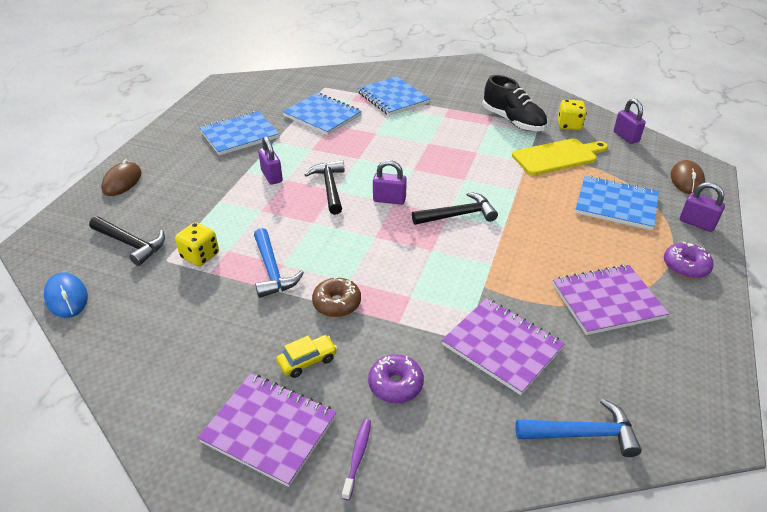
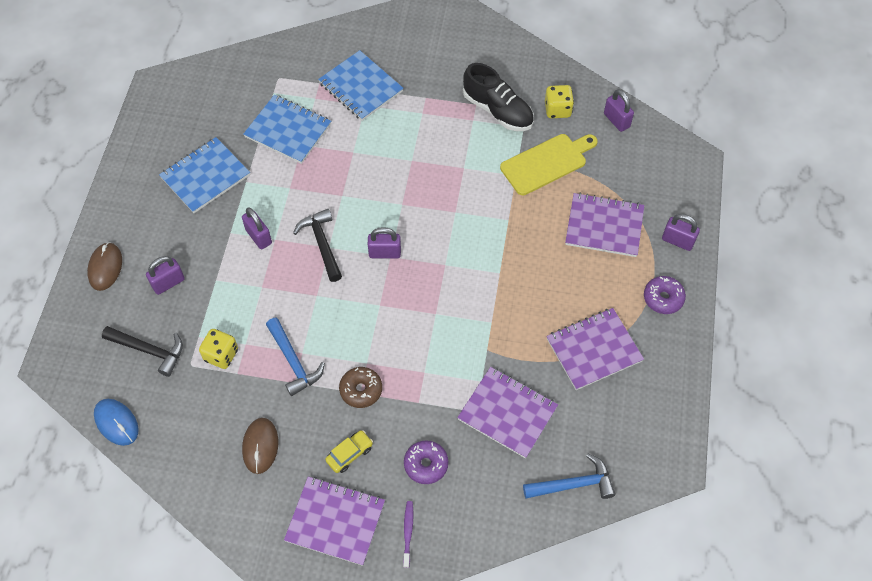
camera: 10 degrees left, 20 degrees up
(174, 198) = (168, 283): none -> purple padlock
(458, 215) = (454, 264): black hammer -> none
(616, 205) = (604, 226): blue notebook -> purple notebook
(686, 180) = (673, 180): brown mouse -> brown mouse (260, 446)

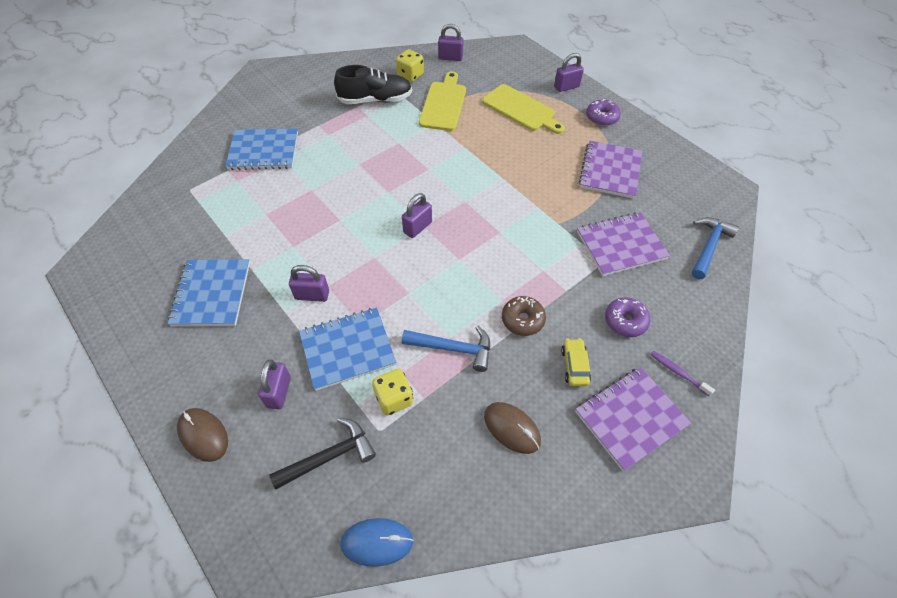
camera: 50 degrees left, 5 degrees down
(288, 131) = (242, 214): blue notebook -> blue notebook (347, 349)
(322, 244) = (367, 259): black hammer -> none
(604, 226) = (521, 109): purple notebook -> yellow cutting board

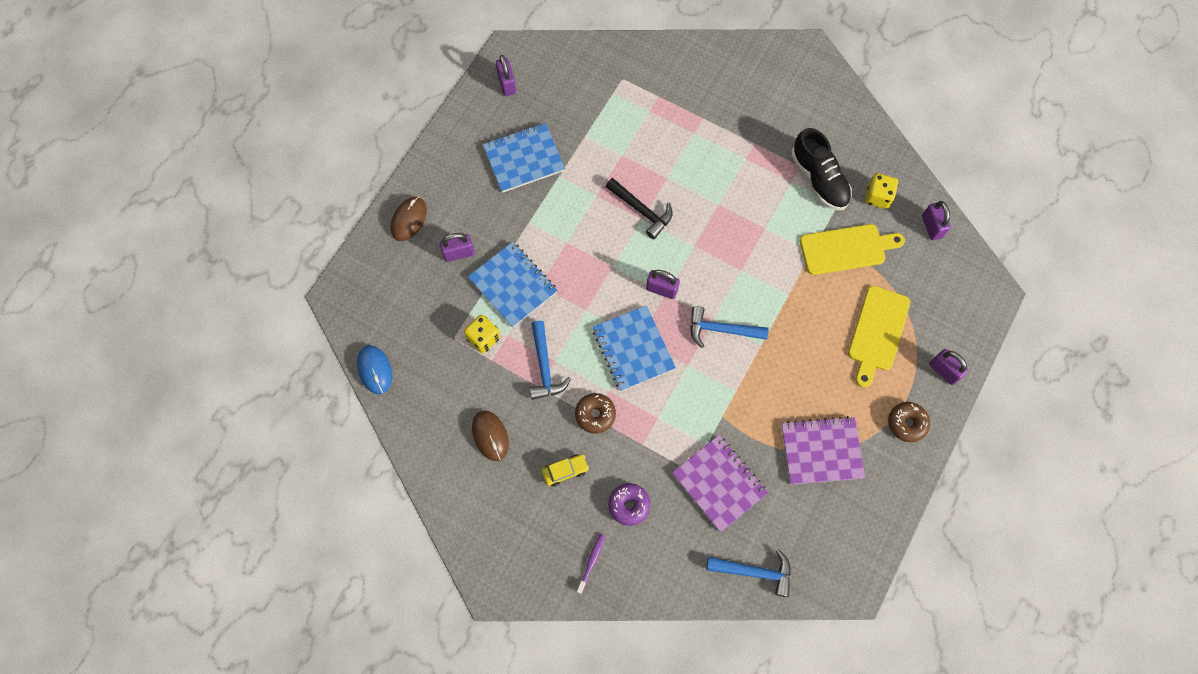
camera: 70 degrees right, 15 degrees up
(263, 151) = (696, 113): blue notebook -> blue notebook (633, 349)
(312, 295) = (553, 235): purple padlock -> purple padlock (507, 84)
(330, 456) = (422, 312): black hammer -> black hammer (641, 211)
(476, 198) = (721, 329): none -> blue hammer
(512, 428) = (490, 436): brown mouse -> brown mouse turned 45 degrees counterclockwise
(601, 118) = (907, 423): purple donut -> brown donut
(630, 418) = (532, 528): purple notebook -> none

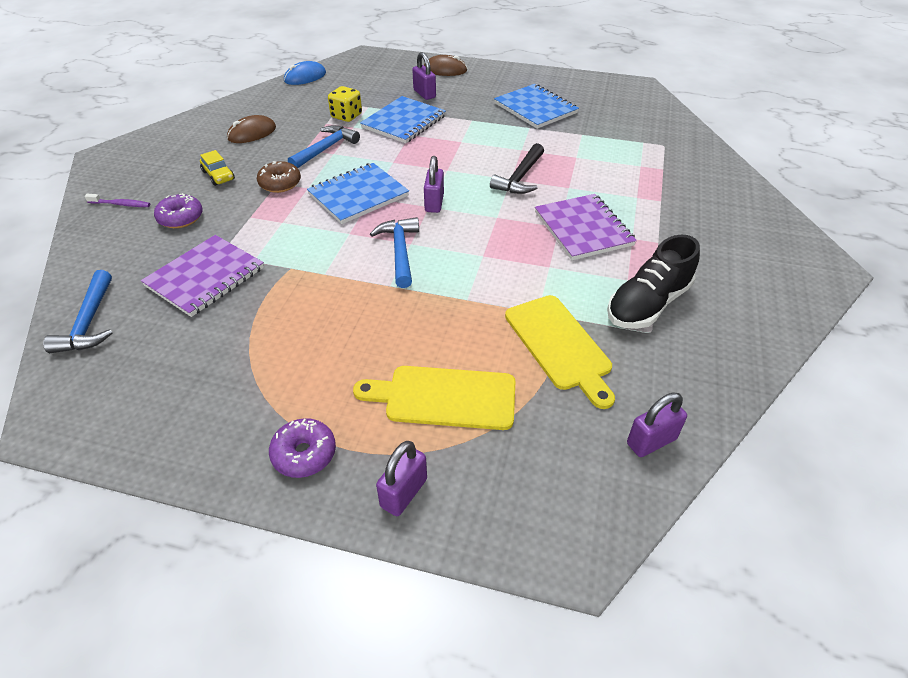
camera: 75 degrees right, 25 degrees down
(507, 84) = (605, 90): purple padlock -> none
(544, 367) = (326, 149): blue hammer -> blue hammer turned 150 degrees clockwise
(821, 451) = (251, 361): purple notebook -> purple notebook (583, 229)
(877, 197) = (660, 368): yellow dice -> none
(907, 423) = (304, 454): brown donut -> purple donut

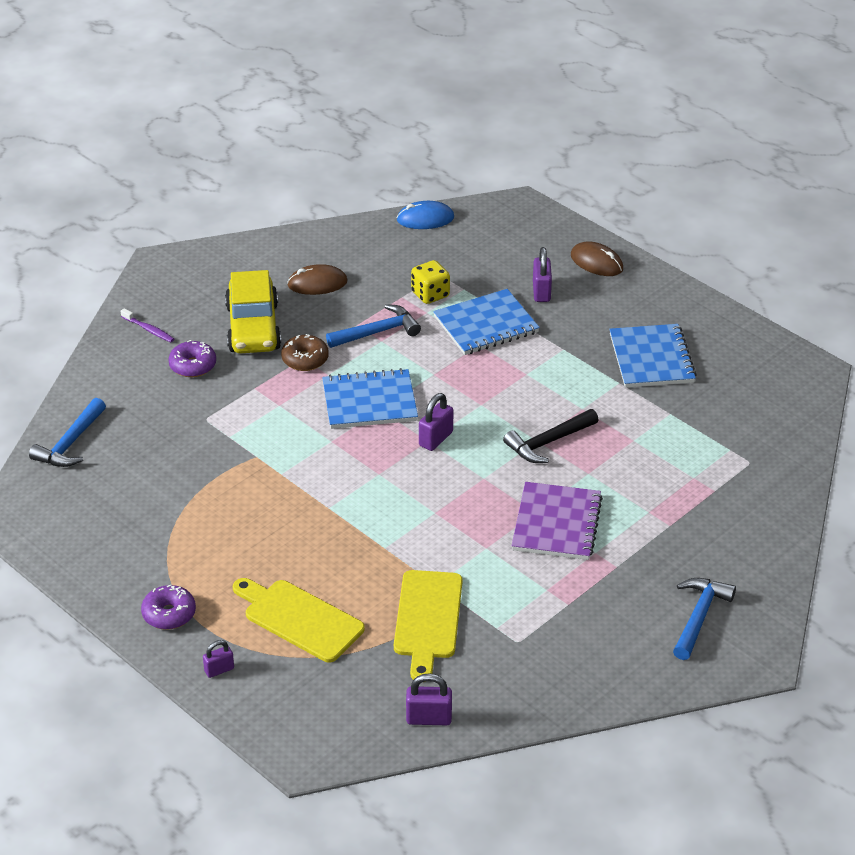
camera: 30 degrees right, 5 degrees down
(205, 277) = (180, 437): purple notebook -> none
(218, 175) = (253, 328): yellow car -> yellow car, size x2.13
(400, 251) = (363, 478): blue hammer -> blue hammer (699, 617)
(404, 493) = (219, 670): purple padlock -> purple padlock, size x0.66
(648, 304) = (541, 618): black shoe -> none

